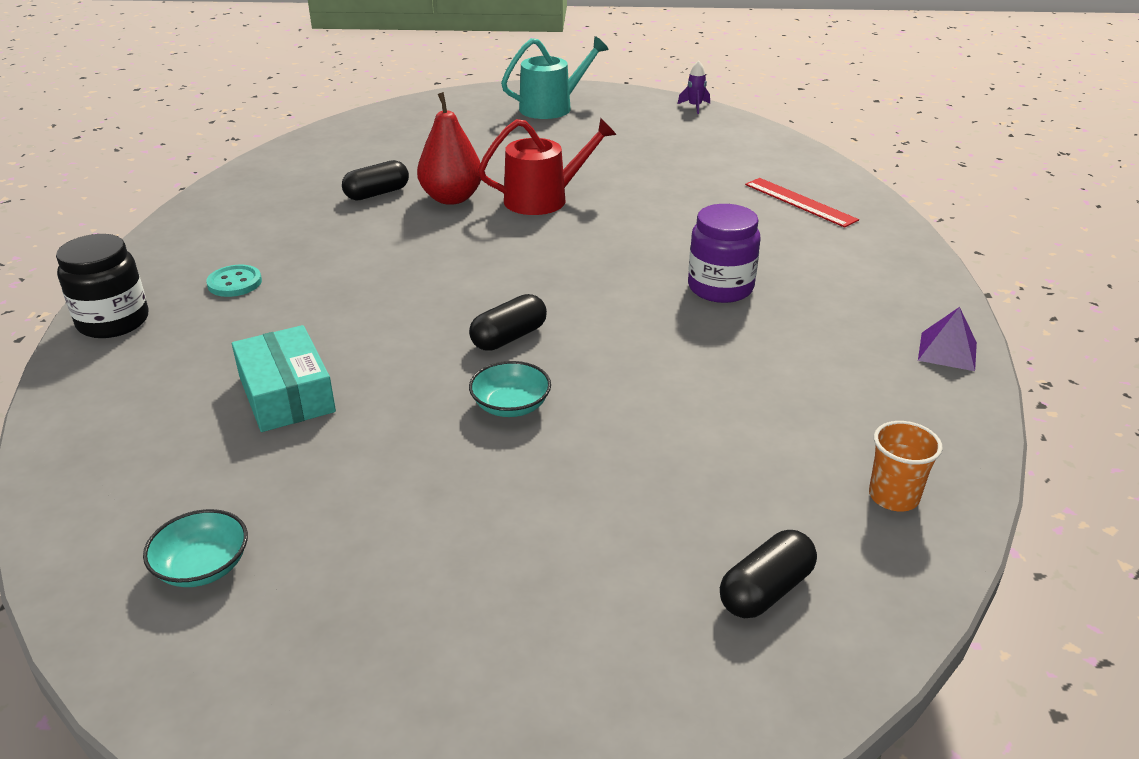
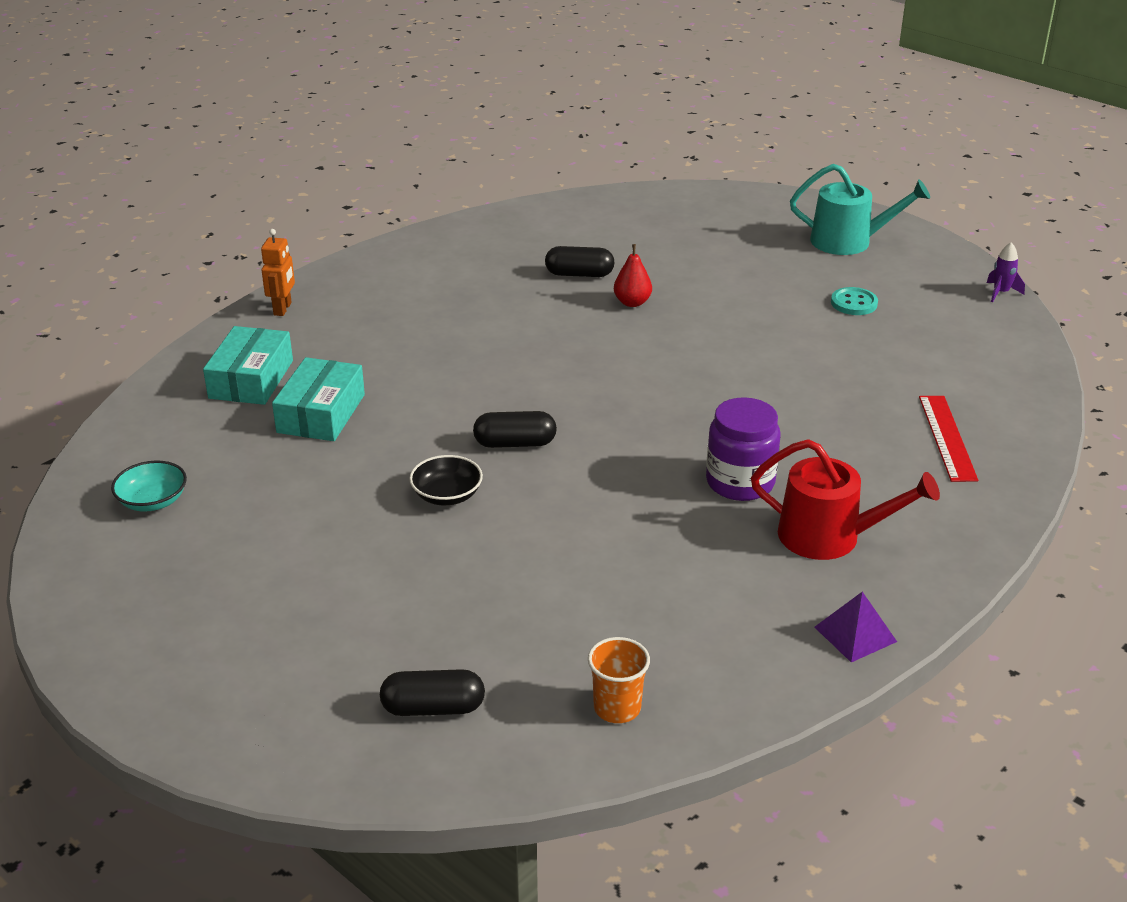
camera: 40 degrees right, 0 degrees up
(113, 322) = (283, 309): black jar -> orange robot
(163, 397) = (251, 379): none -> turquoise box
(234, 283) = (387, 311): turquoise button -> turquoise button (854, 303)
(451, 198) = (632, 302): red pear -> red pear, size x0.59
(511, 406) = (447, 495): turquoise bowl -> black bowl
(543, 199) = (707, 335): red watering can -> red watering can (829, 536)

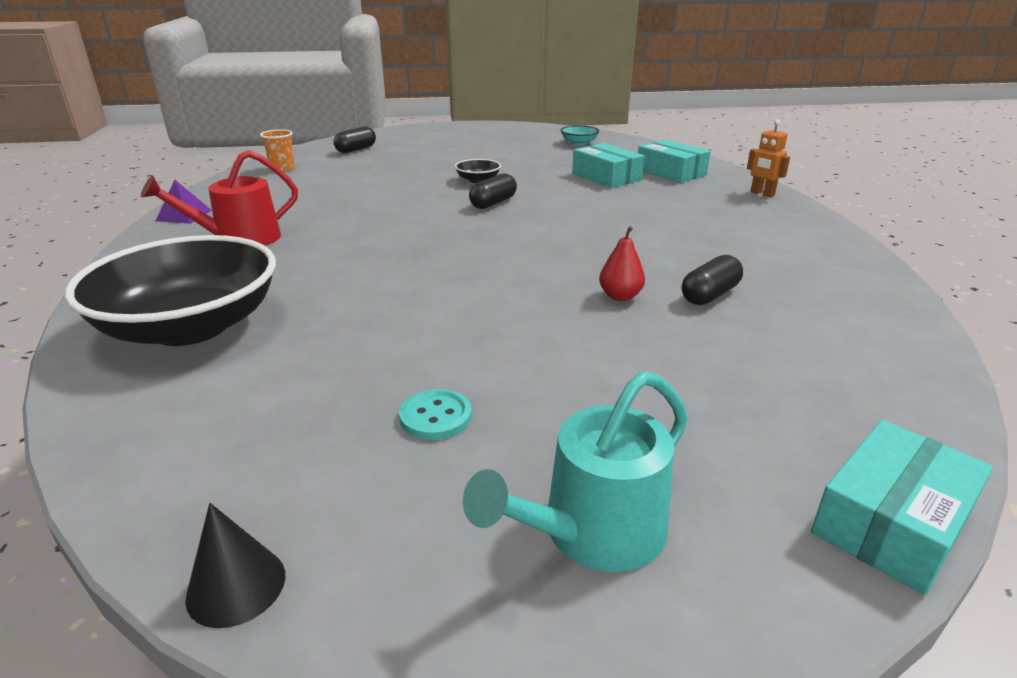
camera: 130 degrees right, 5 degrees down
(738, 194) = (892, 522): none -> turquoise box
(740, 482) = (332, 238): purple jar -> none
(947, 437) = (191, 327): red ruler -> black bowl
(1001, 293) = (236, 586): purple rocket -> black cone

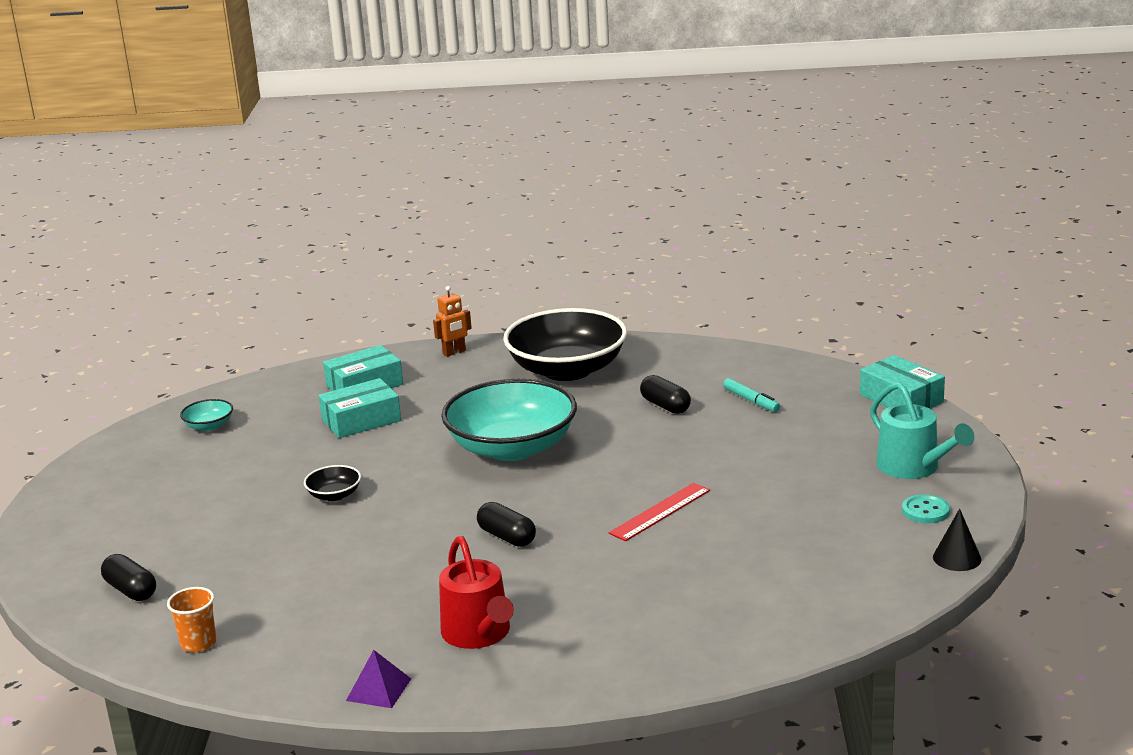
camera: 80 degrees left, 5 degrees down
(191, 327) = (683, 624): black bowl -> black bowl (567, 370)
(435, 416) = (817, 510): turquoise button -> turquoise button (925, 511)
(441, 303) = (660, 512): none -> red ruler
(493, 203) = (421, 487): black capsule -> black capsule (507, 537)
(573, 228) = (512, 448): none -> turquoise bowl
(620, 296) = (661, 439): red pear -> none
(765, 353) = (751, 401): none -> turquoise marker

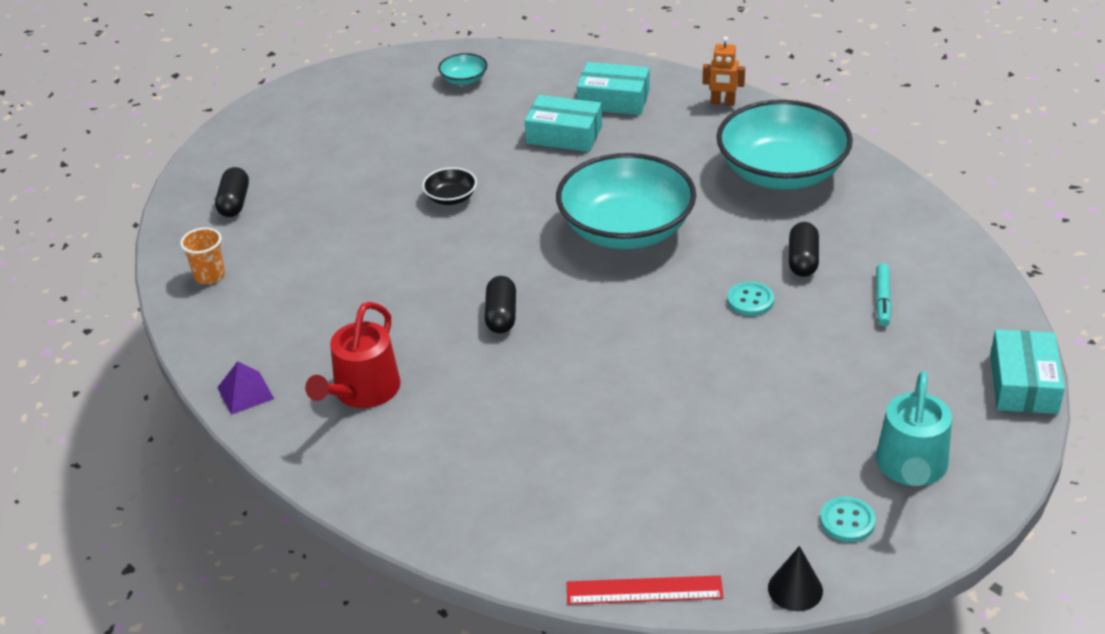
camera: 45 degrees right, 15 degrees up
(567, 370) = (781, 173): black bowl -> turquoise bowl
(660, 512) = (638, 368): red ruler -> red ruler (644, 590)
(669, 441) = (750, 300): none -> turquoise button

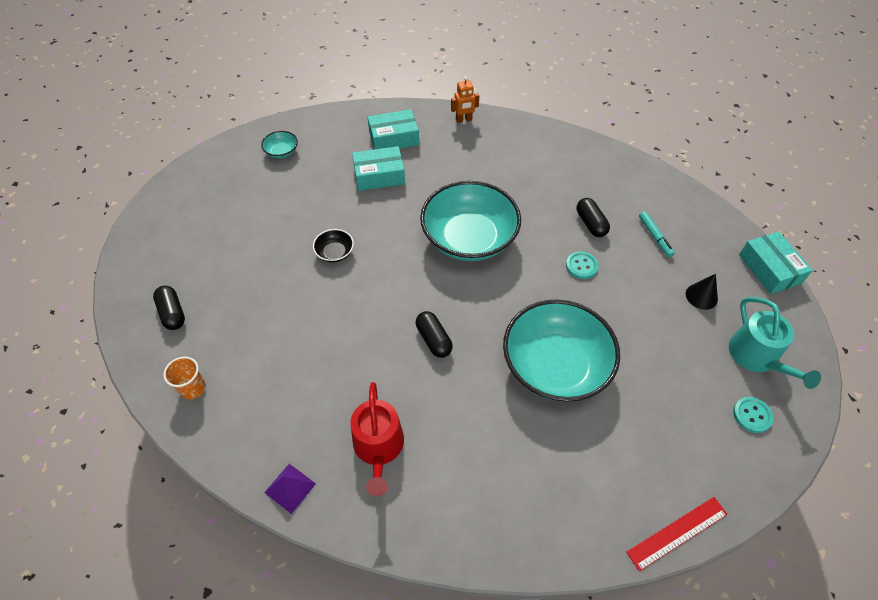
camera: 30 degrees left, 15 degrees up
(781, 173) = (534, 162): turquoise bowl -> turquoise bowl (555, 365)
(795, 589) = (761, 485): black cone -> black cone (701, 296)

